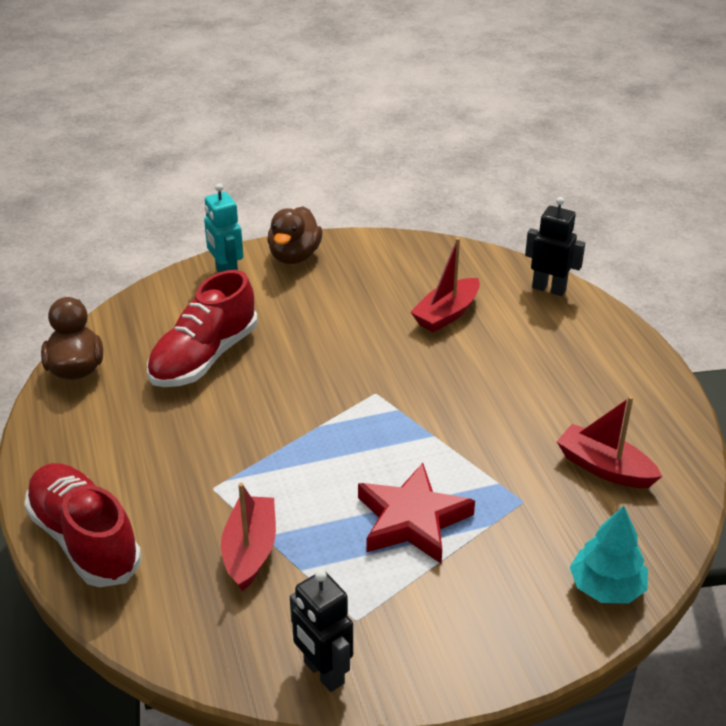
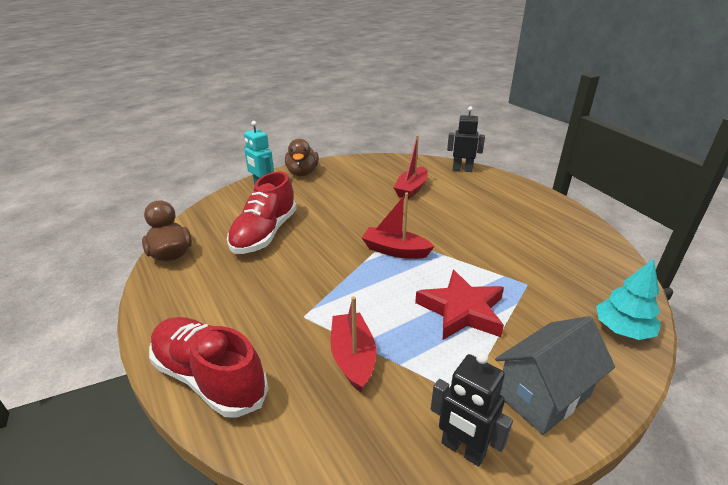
camera: 15 degrees left, 5 degrees down
(448, 640) = (543, 395): none -> grey house
(604, 468) = (562, 255): red boat -> red boat (395, 250)

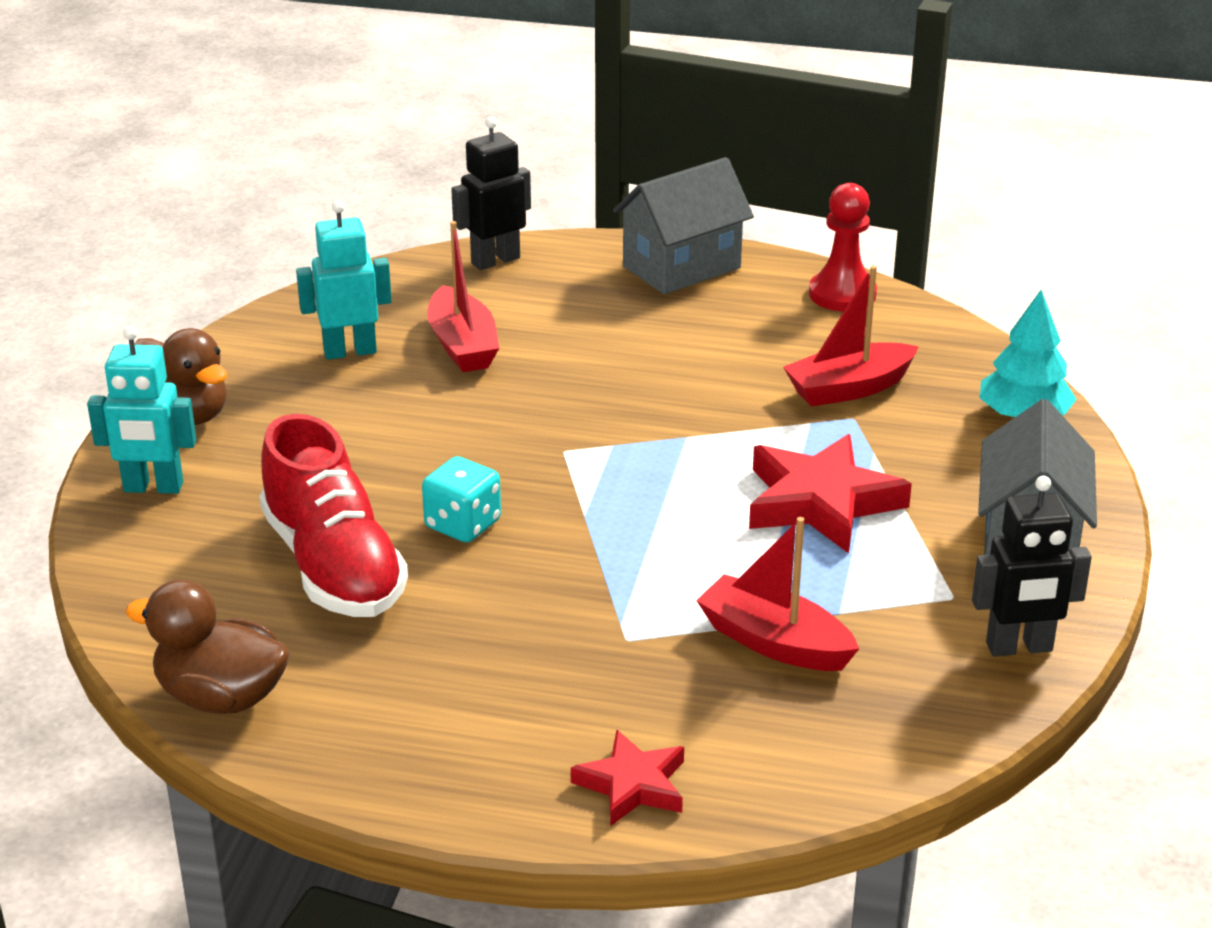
camera: 45 degrees left, 0 degrees up
(209, 377) = (632, 785): red shoe -> red star
(320, 242) = (463, 524): none -> turquoise dice
(375, 176) = (350, 351): none -> turquoise robot
(395, 250) = (606, 470): red boat -> red boat (849, 388)
(529, 197) = (682, 267): none -> grey house
(589, 234) = (842, 294): none -> red pawn

